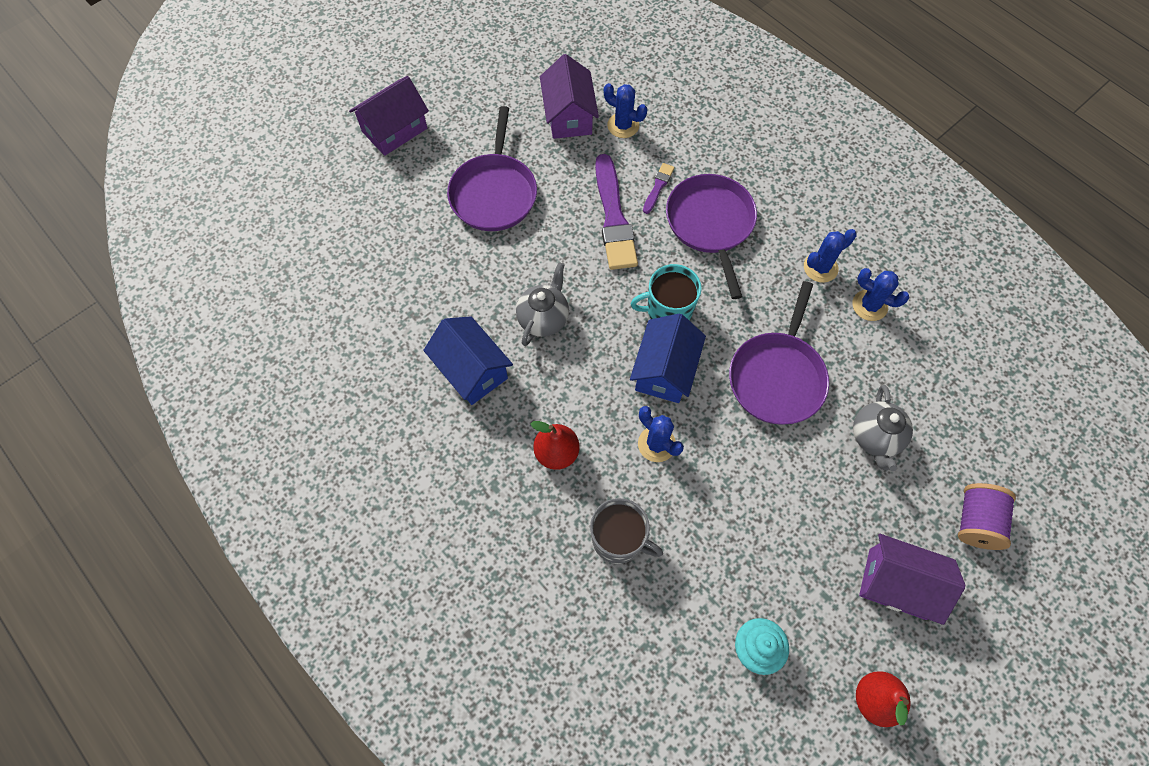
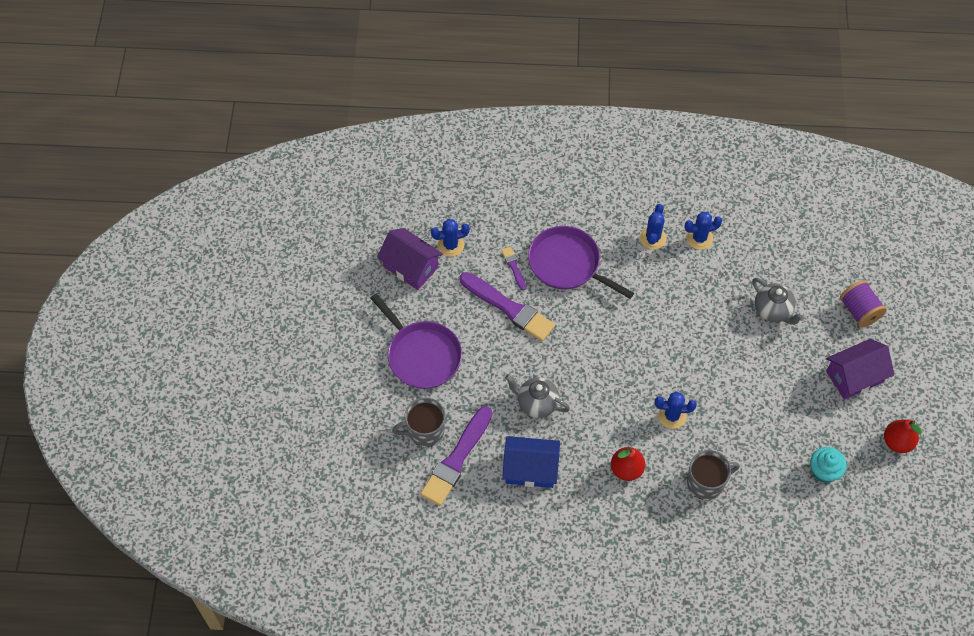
camera: 45 degrees left, 5 degrees down
(394, 130) = (311, 370): purple house -> none
(421, 303) = (457, 459): none -> purple brush
(423, 256) = (425, 431): none -> grey mug
(543, 318) = (536, 403): grey teapot -> grey teapot turned 45 degrees counterclockwise
(664, 370) = (633, 372): blue house -> none
(668, 310) = (598, 336): turquoise mug -> none
(777, 377) = (693, 322): purple pan -> none

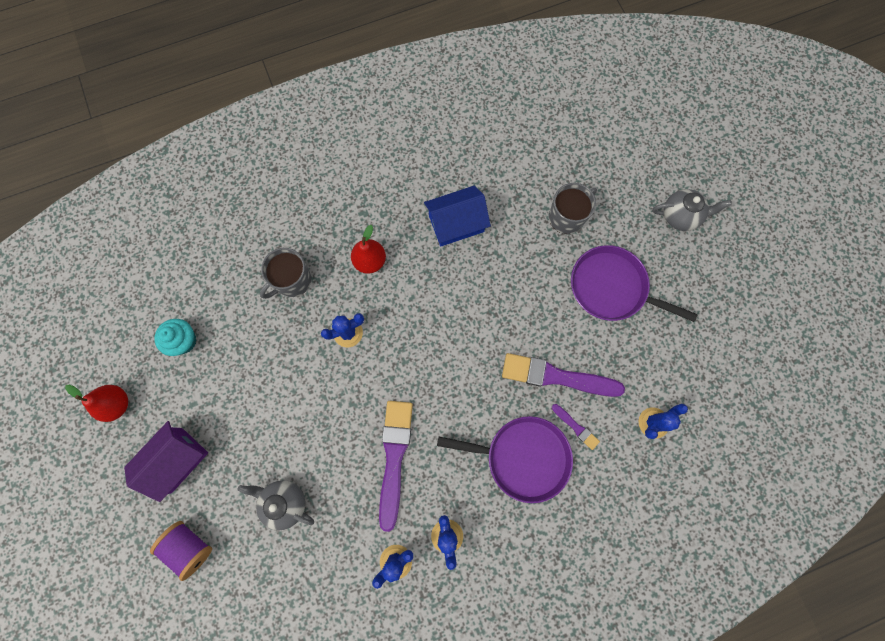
camera: 155 degrees right, 15 degrees up
(410, 267) = (678, 377): purple house -> none
(457, 459) = (525, 204): purple brush -> purple brush (394, 458)
(536, 403) = (480, 288): grey teapot -> grey teapot (680, 216)

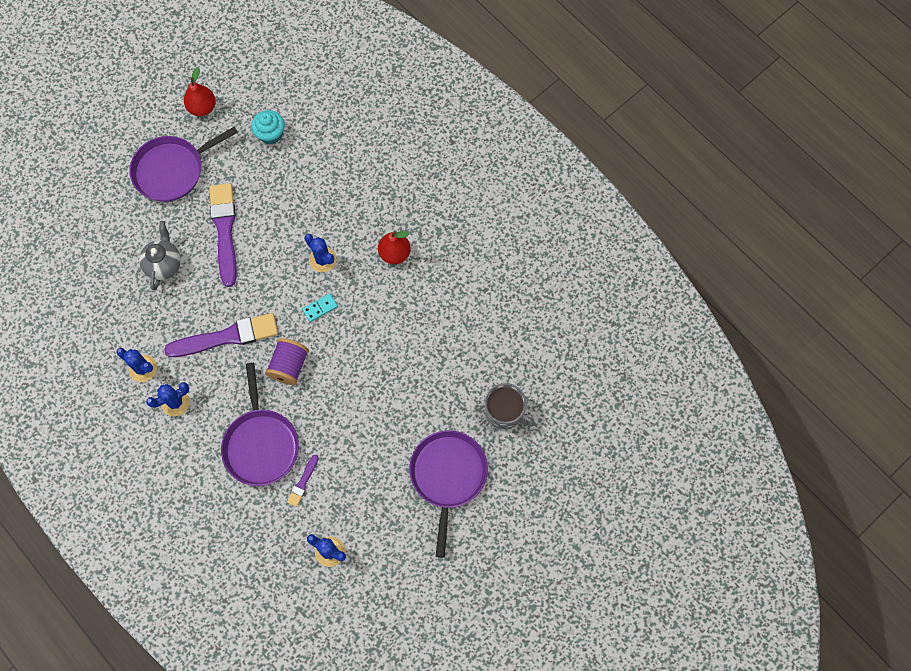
camera: 70 degrees right, 5 degrees down
(177, 460) = (172, 170): purple house -> purple pan
(190, 546) = (109, 208): purple spool -> purple spool (289, 366)
(292, 280) = (353, 197): grey mug -> none
(399, 352) = (320, 308): none -> turquoise domino
(456, 223) = (459, 314): blue house -> none
(557, 376) = (344, 451): purple brush -> purple brush (225, 230)
(680, 216) = (547, 521): grey teapot -> none

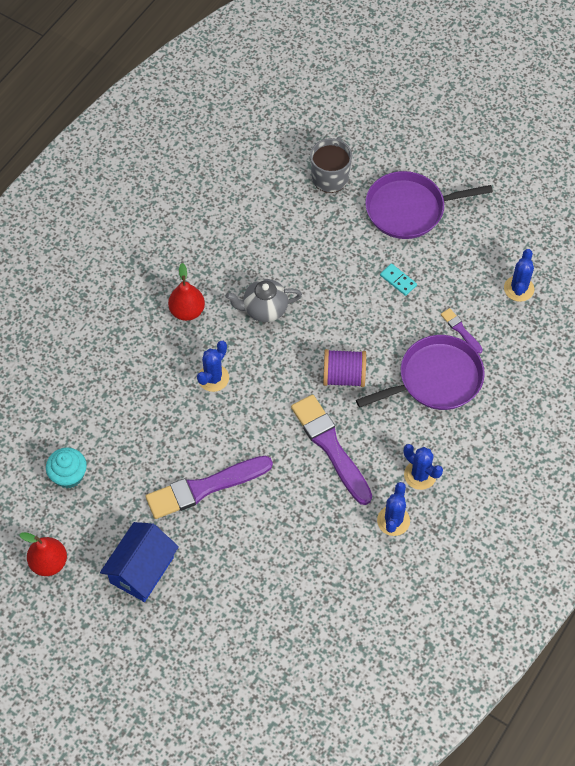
camera: 105 degrees left, 10 degrees down
(164, 264) = (264, 539): grey teapot -> grey teapot (264, 309)
(172, 170) = (141, 570): purple pan -> blue house
(303, 482) = (461, 330): purple brush -> purple brush turned 135 degrees counterclockwise
(320, 308) = (270, 365): turquoise domino -> turquoise domino (398, 280)

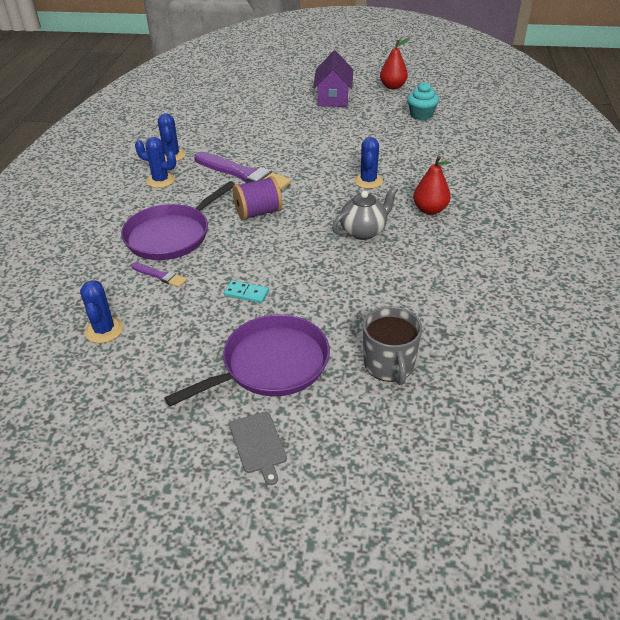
camera: 155 degrees right, 20 degrees down
(141, 570) = (333, 98): blue house -> purple house
(205, 487) = (323, 134): purple brush -> none
(442, 158) = (258, 444): none -> grey cutting board

